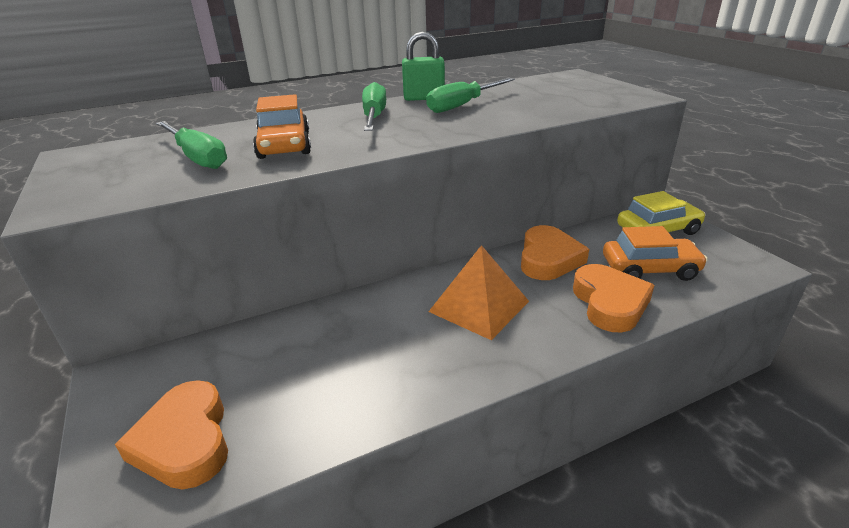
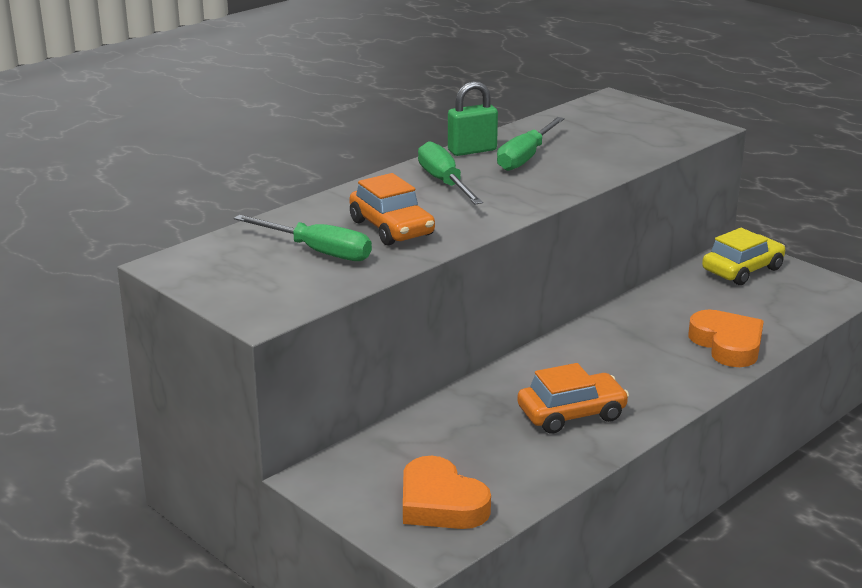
camera: 20 degrees left, 5 degrees down
(479, 306) = (612, 366): orange pyramid -> none
(548, 259) = (651, 313): orange heart -> none
(649, 269) = (749, 309): orange car -> orange car (571, 414)

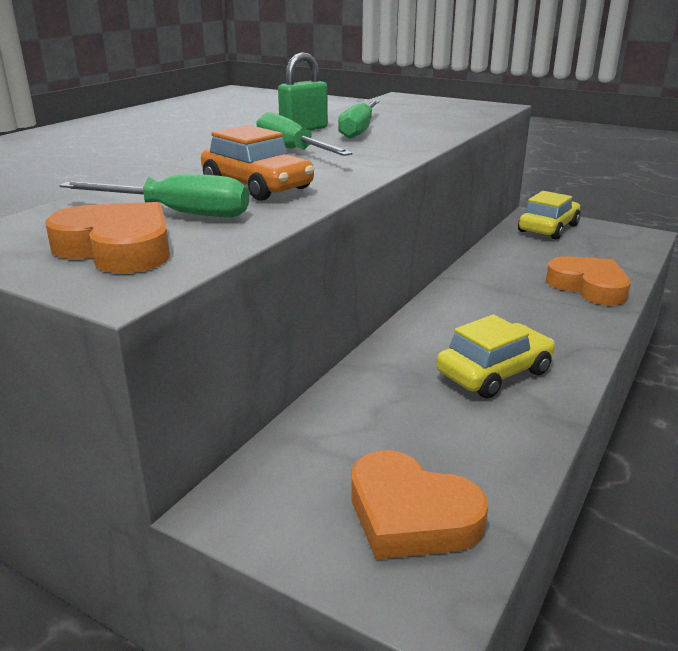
camera: 15 degrees left, 0 degrees up
(266, 282) = (117, 248): none -> orange heart
(571, 414) = (494, 373): orange car -> yellow car

